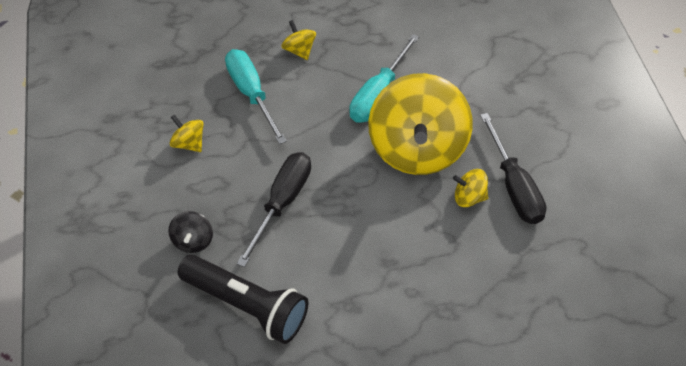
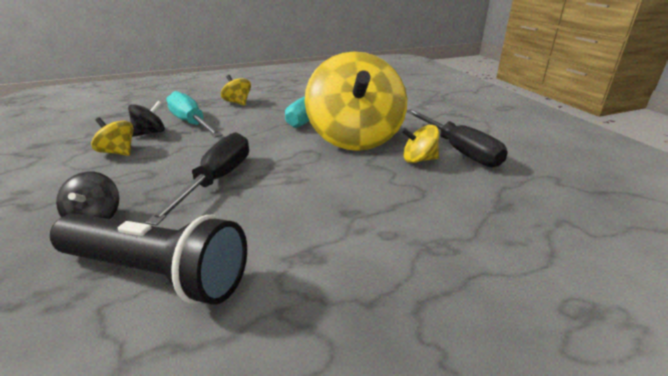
camera: 10 degrees left, 25 degrees down
(212, 109) = (150, 133): none -> black spinning top

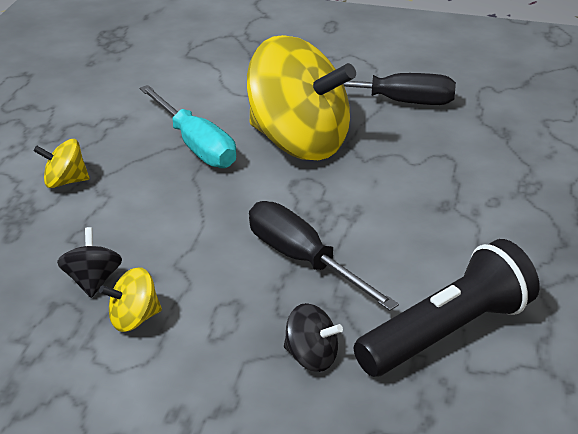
camera: 55 degrees left, 5 degrees up
(191, 123) = (99, 240): turquoise screwdriver -> none
(419, 160) = (389, 130): yellow spinning top -> none

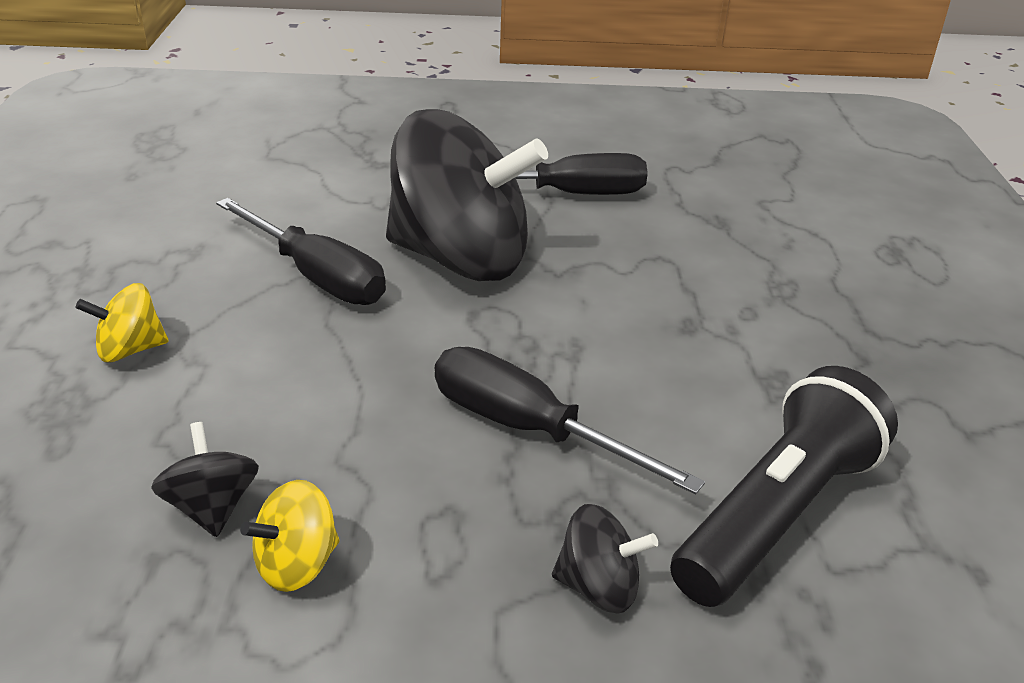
camera: 15 degrees left, 0 degrees up
(195, 145) = (316, 276): turquoise screwdriver -> black screwdriver
(298, 143) = (460, 259): yellow spinning top -> black spinning top

